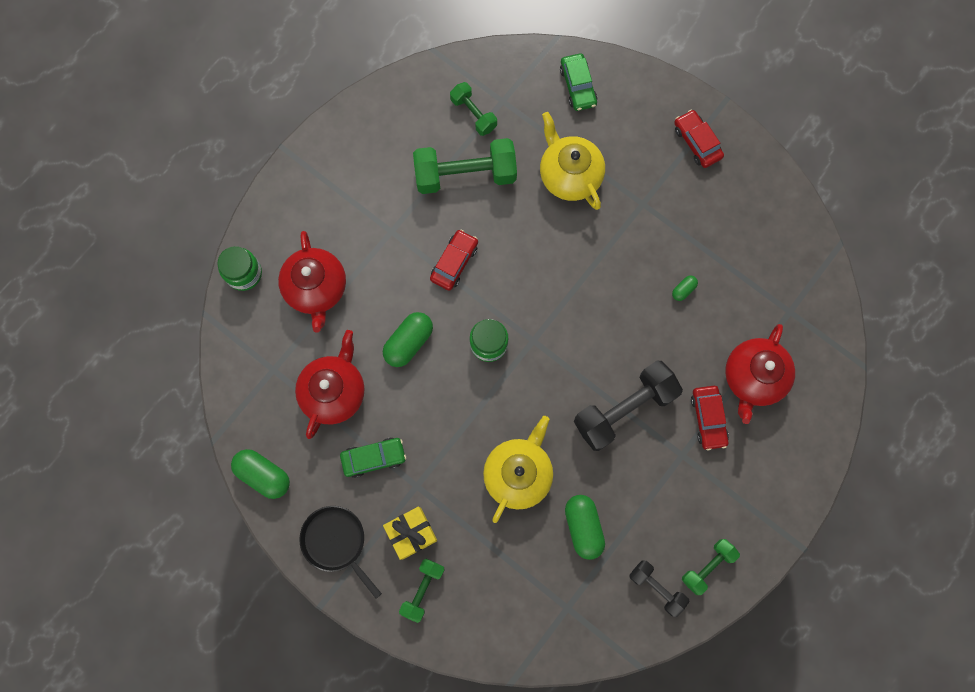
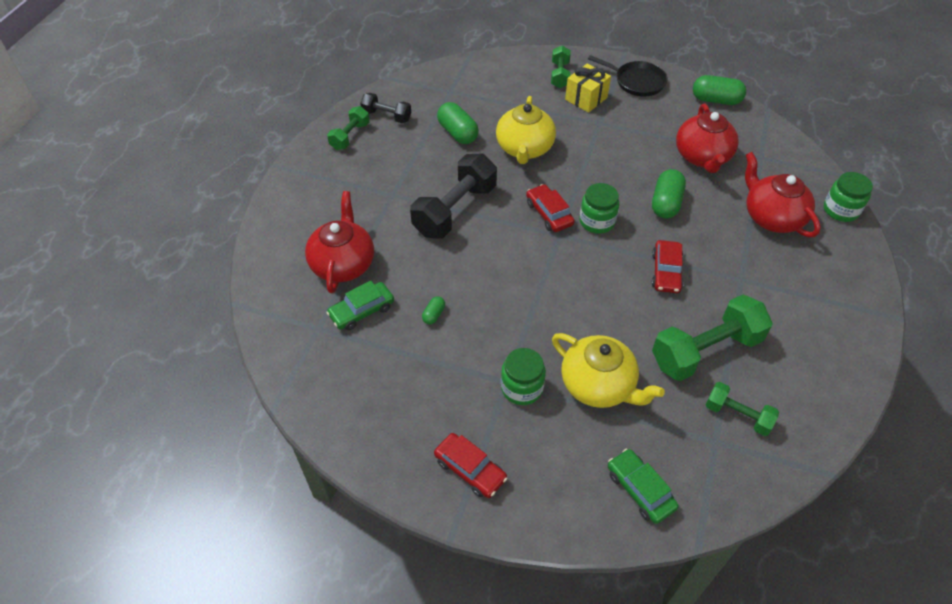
camera: 160 degrees right, 25 degrees down
(374, 458) = (642, 129): green car -> green car (362, 311)
(632, 194) = (522, 388): none -> green jar
(708, 418) = (377, 224): red car -> red car (549, 213)

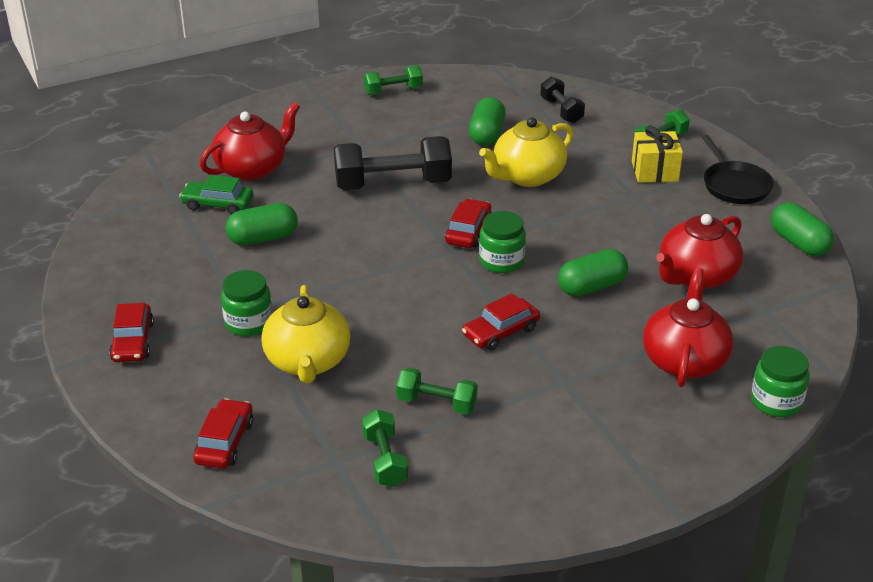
camera: 45 degrees right, 15 degrees down
(387, 116) = (446, 92): black dumbbell -> black dumbbell (561, 110)
(434, 315) = (263, 238): green capsule -> green capsule, size x2.00
(640, 490) = (225, 442): green car -> red car
(705, 351) = (436, 403): green dumbbell -> green dumbbell, size x0.55

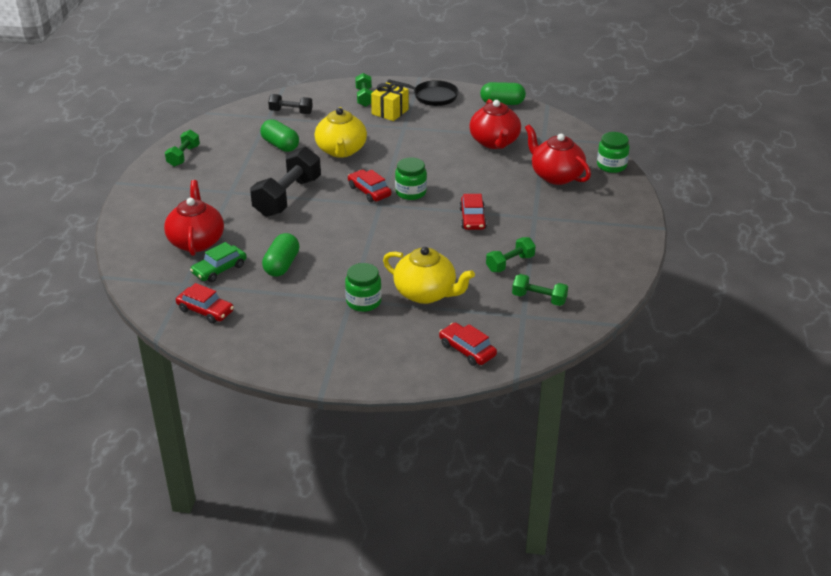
camera: 55 degrees left, 0 degrees up
(132, 341) = (329, 354): red car -> red car (205, 310)
(591, 287) = (467, 175): green capsule -> none

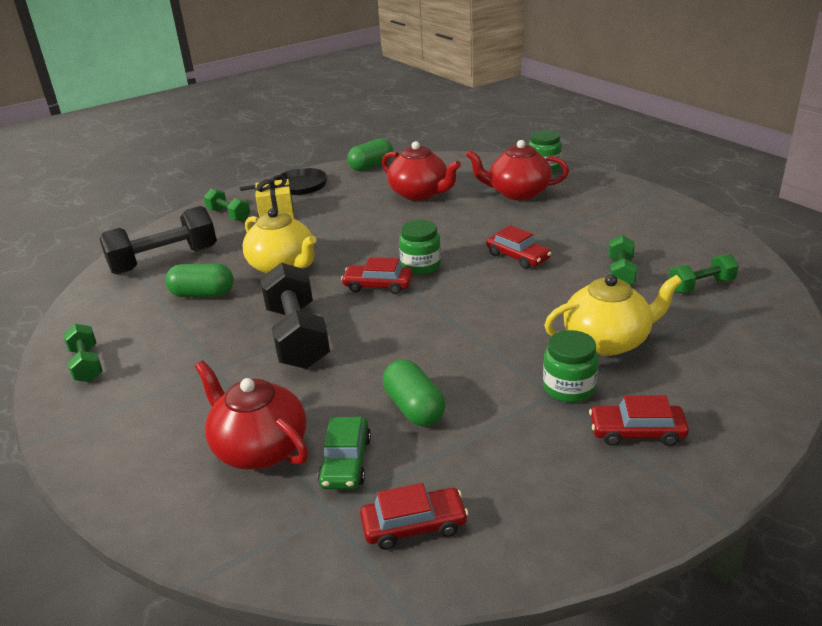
camera: 40 degrees left, 5 degrees down
(291, 112) = (164, 260): black dumbbell -> black dumbbell, size x1.82
(467, 350) = (745, 367): red car -> red car (636, 432)

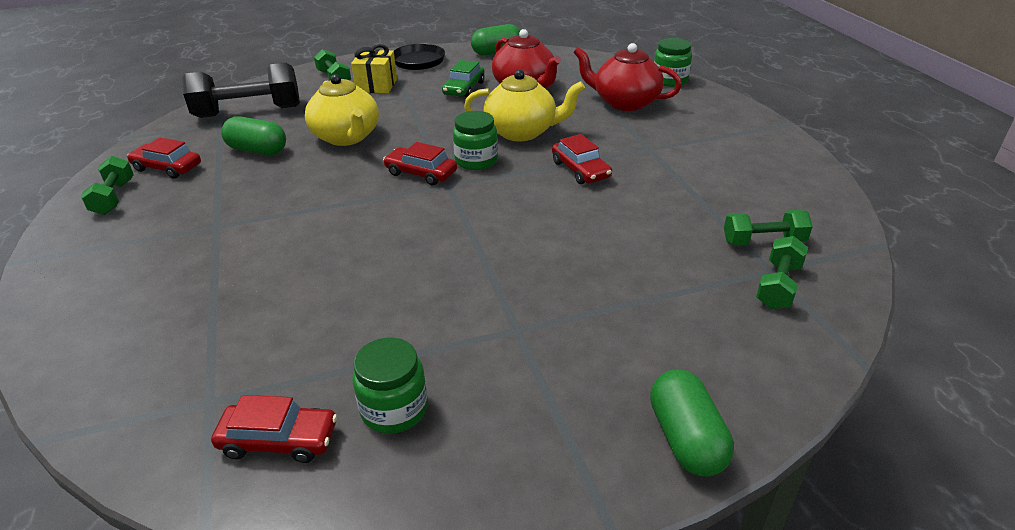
camera: 15 degrees right, 5 degrees up
(259, 448) = (196, 316): red teapot -> none
(297, 336) = (310, 210): black dumbbell -> none
(346, 462) = (263, 351): green car -> green car (464, 88)
(414, 408) = (367, 310): green capsule -> green capsule (686, 438)
(569, 388) = (539, 326): green jar -> green jar (394, 409)
(607, 341) = (616, 282): yellow teapot -> yellow teapot (522, 132)
(621, 273) = (680, 208): green dumbbell -> green dumbbell (778, 286)
(636, 432) = (581, 396): red car -> red car (167, 167)

